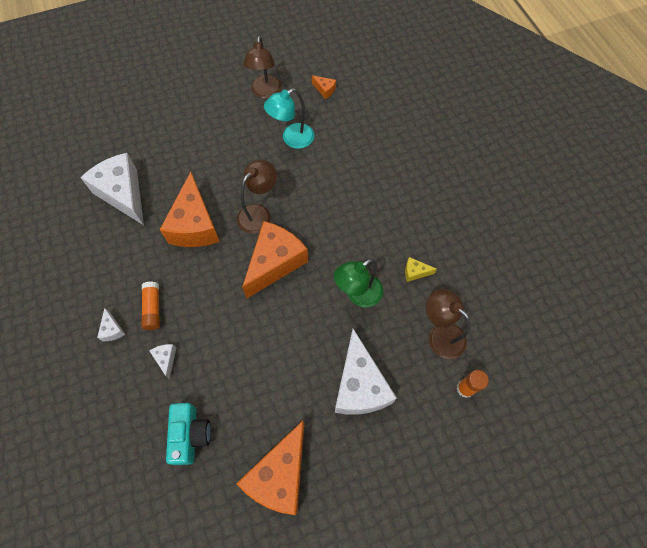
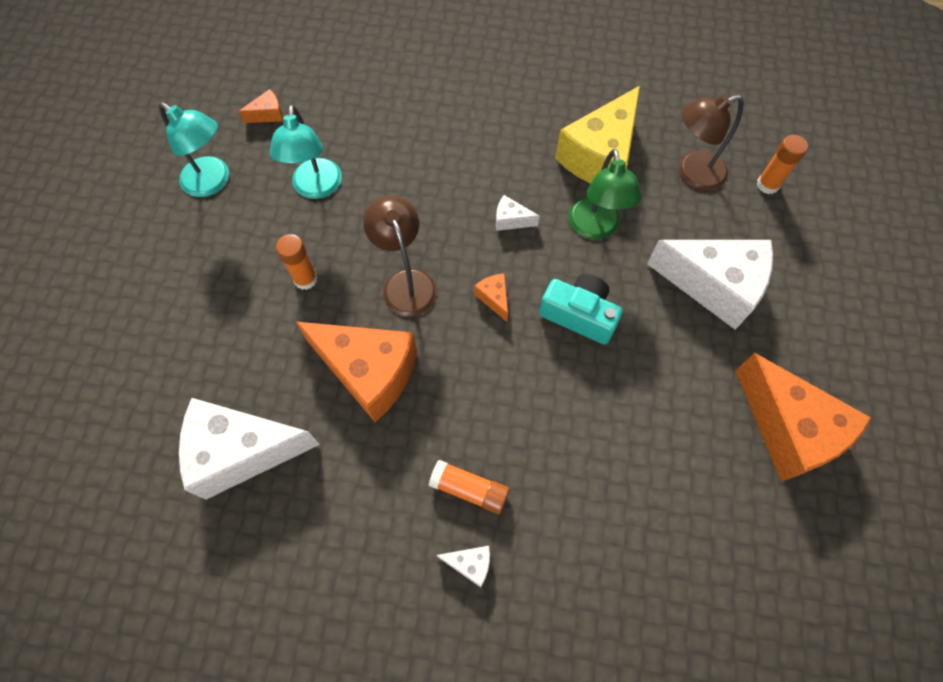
camera: 60 degrees left, 0 degrees up
(166, 359) = (559, 504): white cheese -> white cheese (511, 220)
(190, 435) = (687, 519): turquoise camera -> turquoise camera (579, 315)
(233, 166) = (305, 279): none -> orange glue stick
(265, 92) = (213, 182): brown lamp -> turquoise lamp
(275, 263) = (494, 298): orange cheese -> orange cheese, size x0.41
(415, 272) = (599, 156): yellow cheese -> yellow cheese, size x2.43

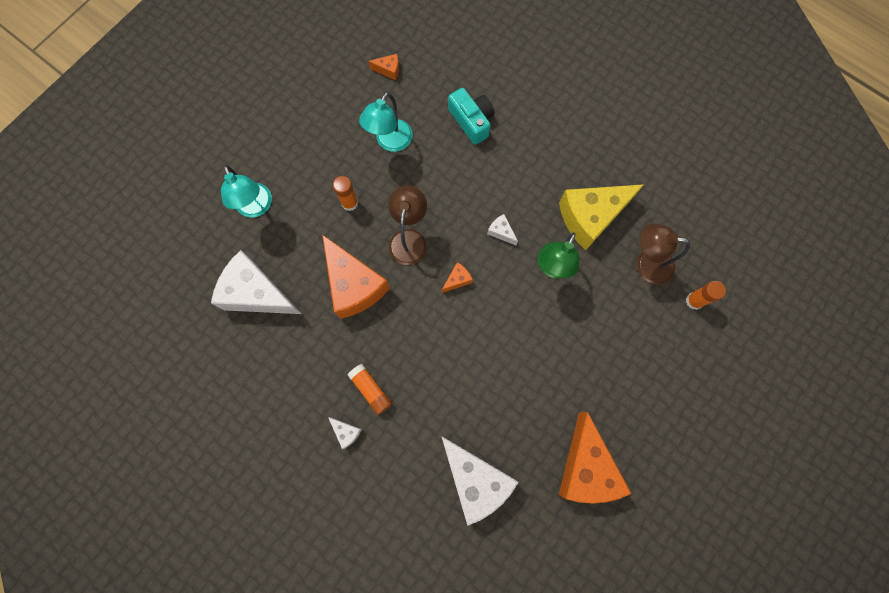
camera: 30 degrees right, 10 degrees up
(213, 182) = (328, 104): turquoise lamp -> turquoise lamp (256, 207)
(494, 298) = (457, 280): orange cheese -> orange cheese turned 45 degrees clockwise
(579, 315) = (504, 321): turquoise camera -> turquoise camera (471, 121)
(714, 286) = (604, 350): white cheese -> white cheese (475, 479)

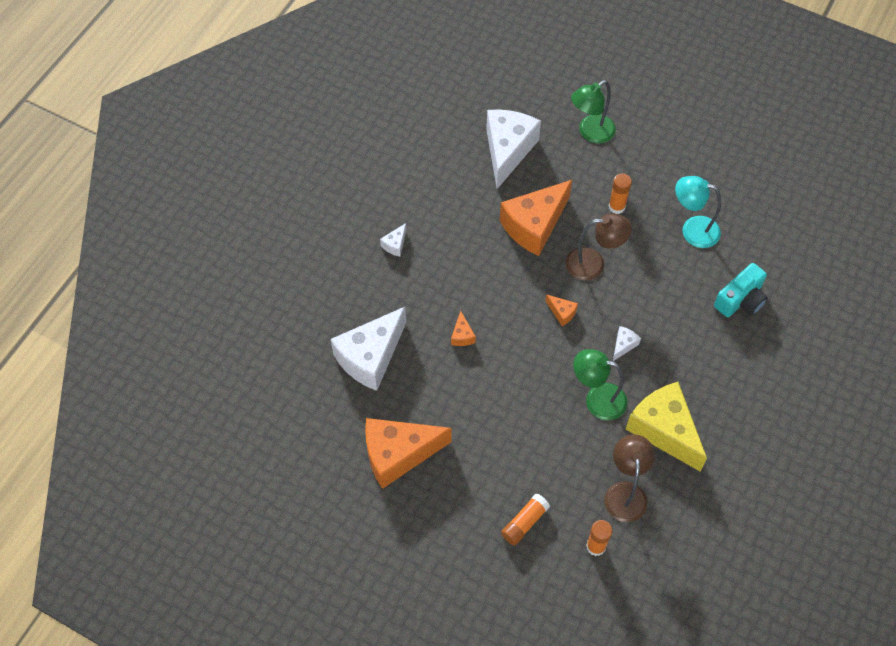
camera: 80 degrees right, 15 degrees down
(256, 207) = (590, 133): turquoise lamp -> green lamp
(371, 390) = (437, 257): orange glue stick -> orange glue stick (524, 522)
(388, 70) = (773, 214): orange cheese -> orange cheese (462, 335)

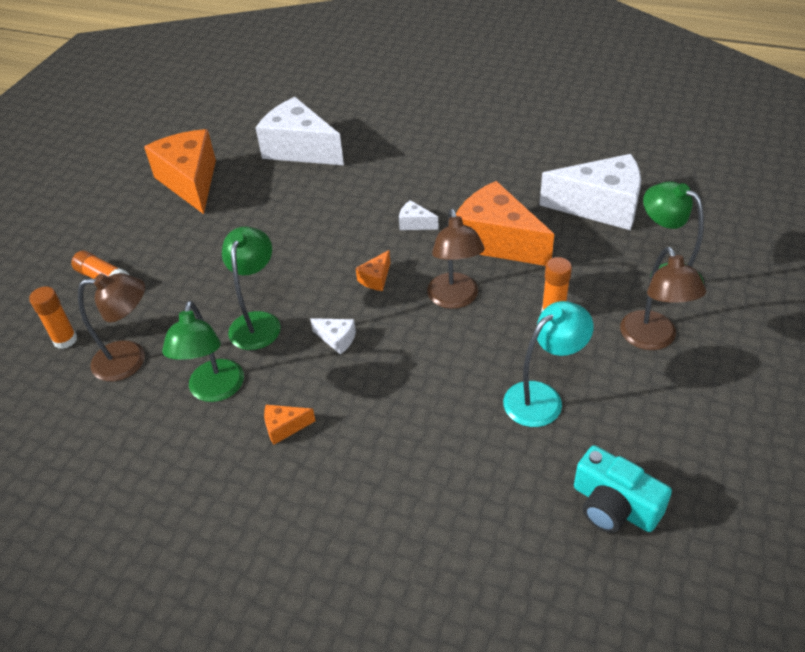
camera: 85 degrees right, 15 degrees down
(395, 244) = (438, 144): white cheese -> white cheese (415, 223)
(462, 335) = (333, 205): orange cheese -> orange cheese (284, 427)
(650, 158) = (652, 339): none -> brown lamp
(664, 430) = (215, 390): yellow cheese -> green lamp
(692, 230) = (542, 397): turquoise lamp -> turquoise lamp turned 45 degrees clockwise
(740, 300) = (432, 465): turquoise camera -> turquoise camera (614, 506)

